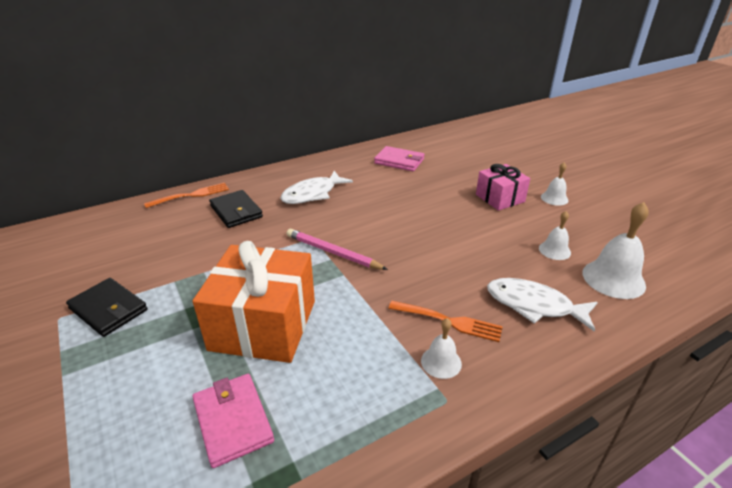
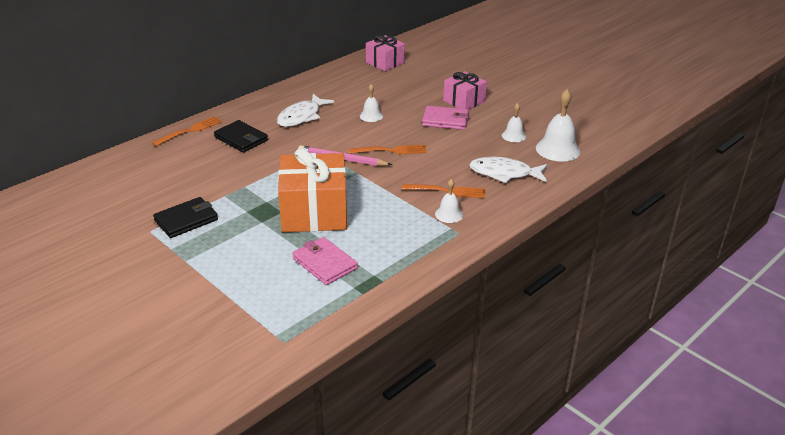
camera: 15 degrees left, 0 degrees up
(108, 309) = (186, 220): black wallet -> black wallet turned 60 degrees counterclockwise
(394, 249) = (390, 151): none -> orange fork
(399, 161) = (367, 79): pink wallet -> pink wallet (445, 120)
(424, 147) = (385, 63): none -> pink gift
(554, 198) = (508, 96): white bell -> white bell (371, 116)

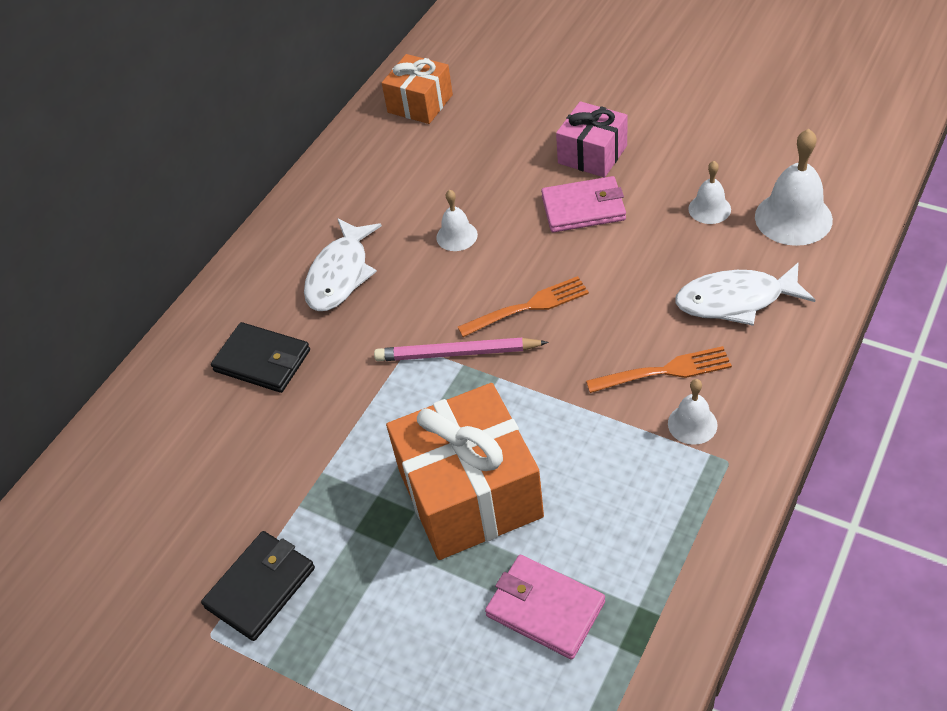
camera: 10 degrees left, 15 degrees up
(189, 131) = (163, 370): orange fork -> none
(385, 63) = (420, 103): pink gift -> orange gift

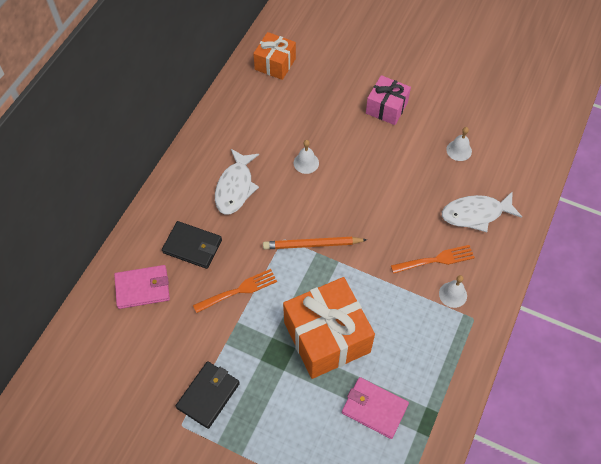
camera: 10 degrees left, 10 degrees up
(456, 353) = (312, 244): pink pencil -> orange pencil
(527, 307) = (353, 214): orange fork -> orange fork (238, 291)
(583, 208) = (383, 146): pink wallet -> pink wallet (142, 288)
(793, 218) = (508, 159): white bell -> none

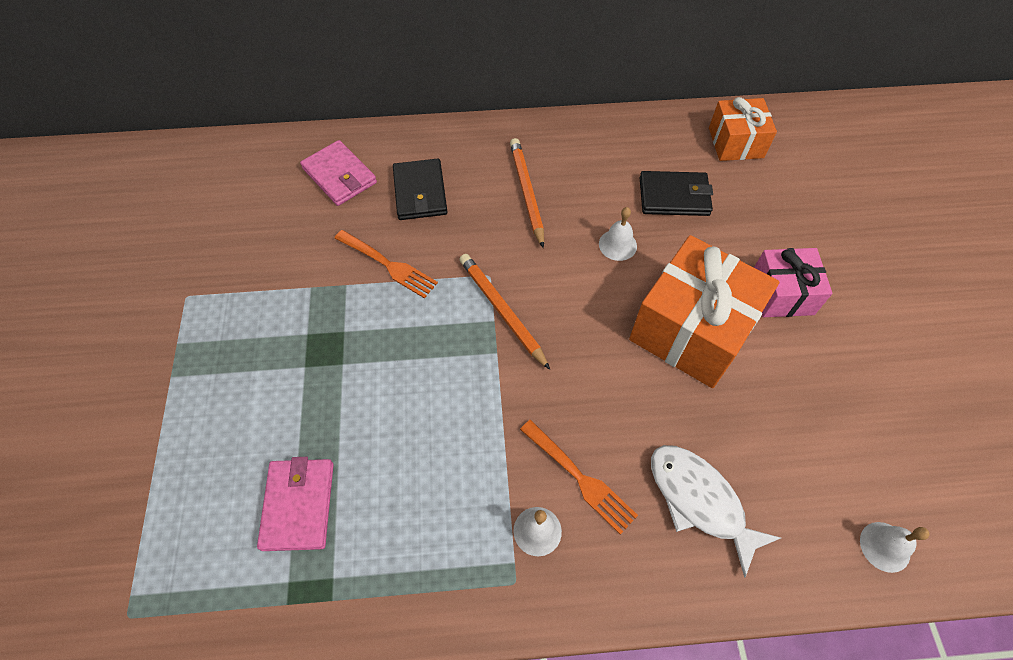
camera: 60 degrees right, 0 degrees up
(208, 395) = (234, 304): black wallet -> black wallet (674, 196)
(235, 187) = (527, 192): white fish -> orange pencil
(327, 337) = (376, 393): orange gift -> orange gift (691, 330)
(459, 150) = (793, 423): white bell -> white bell (885, 546)

